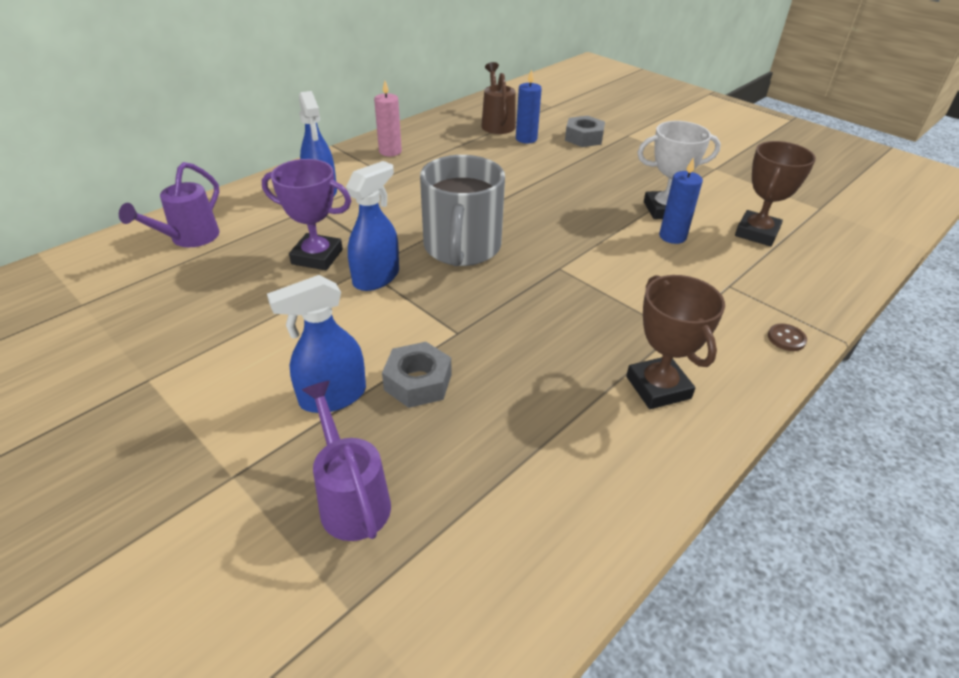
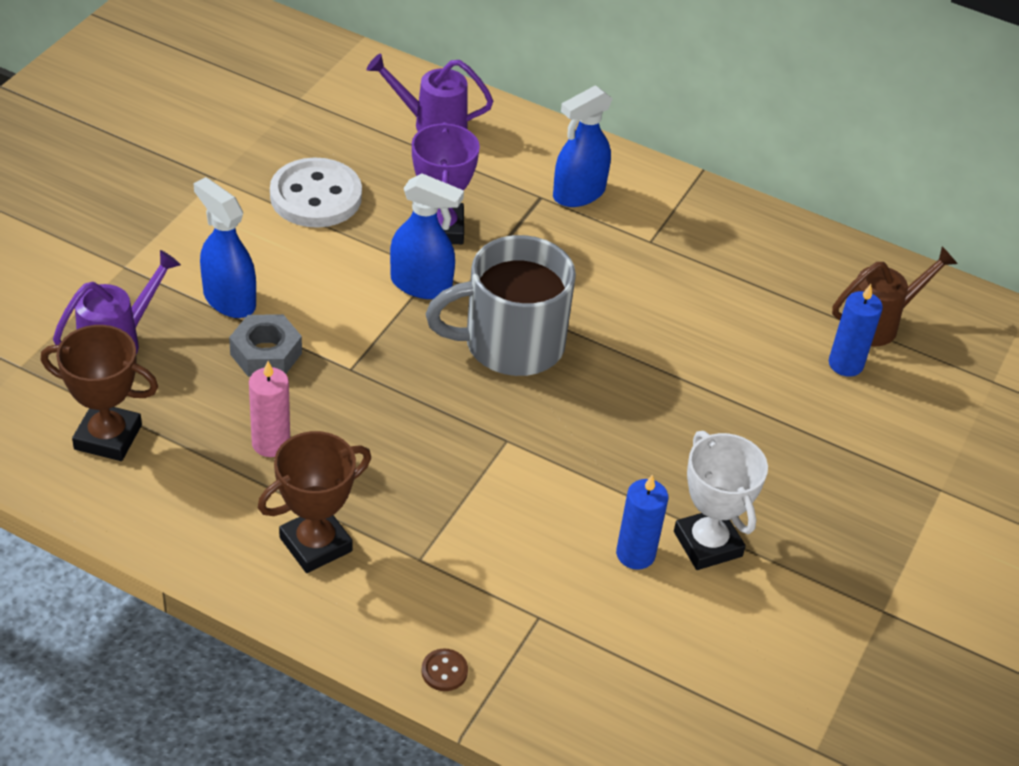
camera: 70 degrees right, 5 degrees up
(227, 316) = (316, 196): none -> white button
(390, 151) = (717, 228): pink candle -> pink candle (271, 443)
(584, 138) = (893, 433): grey nut -> none
(756, 233) = (693, 656): brown trophy -> brown trophy (108, 437)

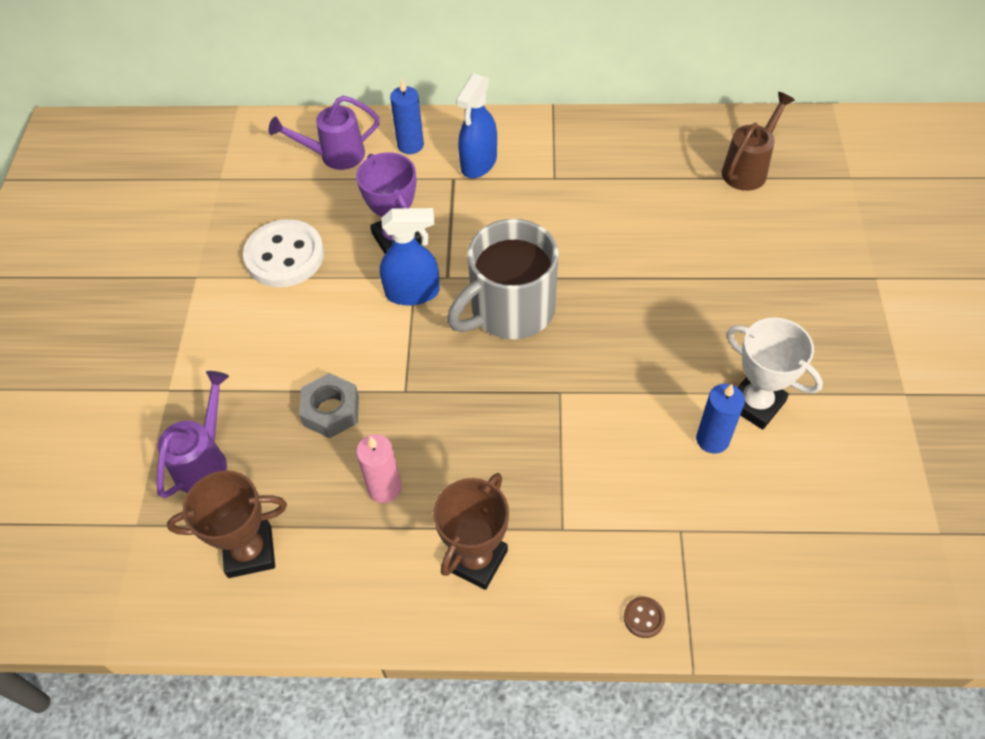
camera: 20 degrees left, 10 degrees up
(229, 300) = (272, 378): blue spray bottle -> none
(845, 364) = (749, 211): blue candle -> blue candle (410, 145)

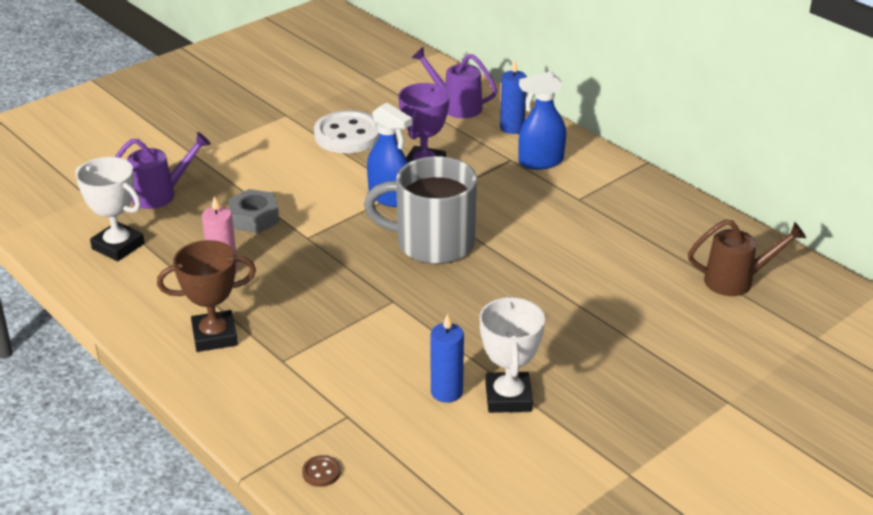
camera: 45 degrees right, 20 degrees down
(250, 551) = (118, 246): brown trophy -> white trophy
(644, 618) = (255, 434): brown button -> brown button (321, 472)

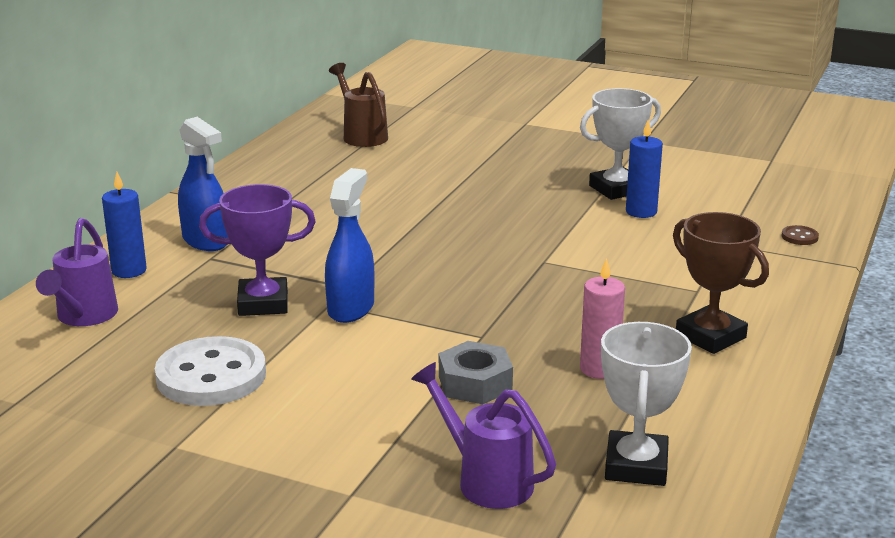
camera: 115 degrees left, 10 degrees down
(432, 243) = (424, 264): grey mug -> none

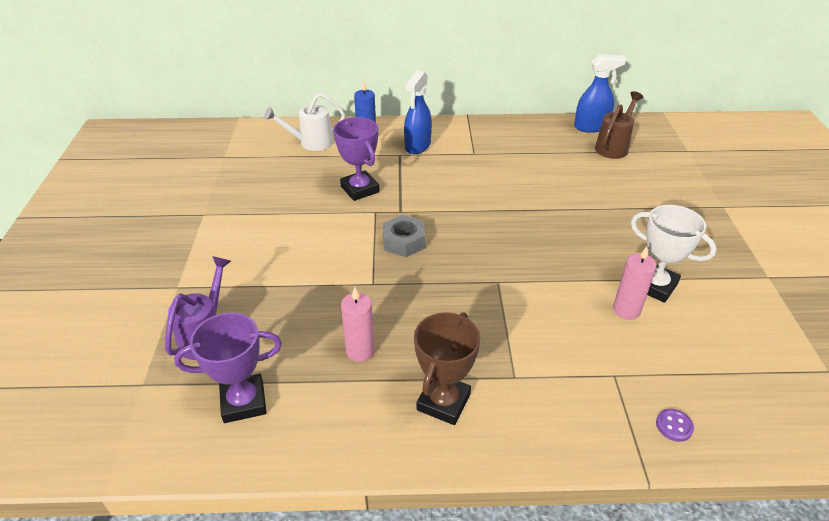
camera: 65 degrees right, 15 degrees up
(84, 317) = (311, 143): purple watering can -> white watering can
(211, 376) = (273, 200): white button -> none
(351, 308) = (374, 221): blue spray bottle -> blue spray bottle (591, 127)
(475, 383) = (313, 298): grey nut -> grey nut (404, 241)
(636, 466) = (243, 402): white trophy -> purple trophy
(641, 212) = (626, 310): blue candle -> pink candle
(799, 237) = (674, 426): brown button -> purple button

